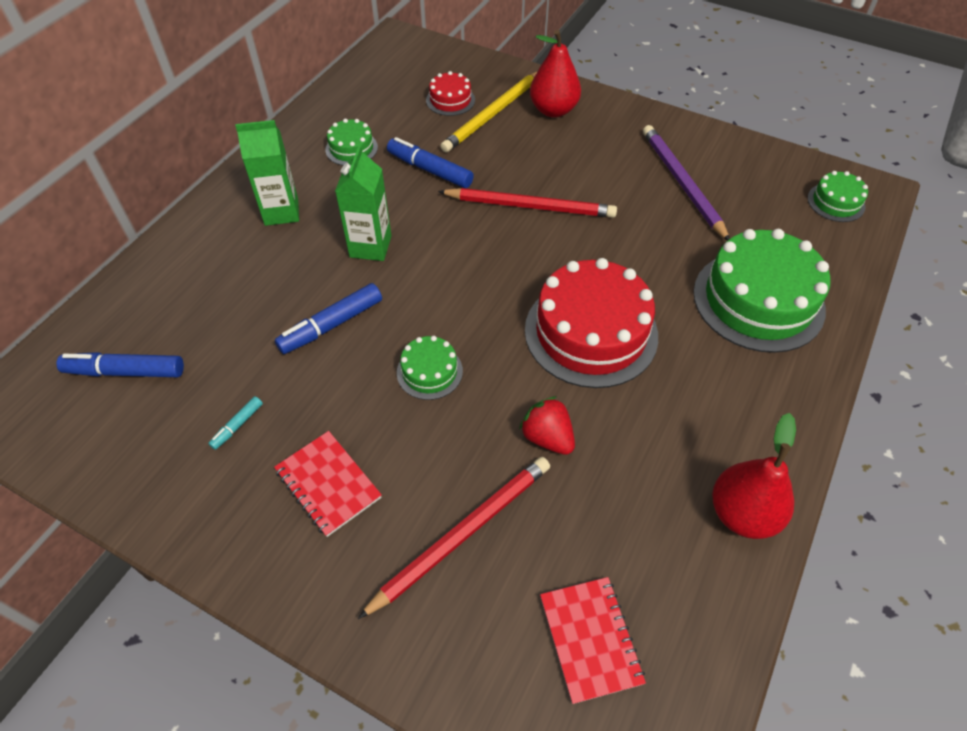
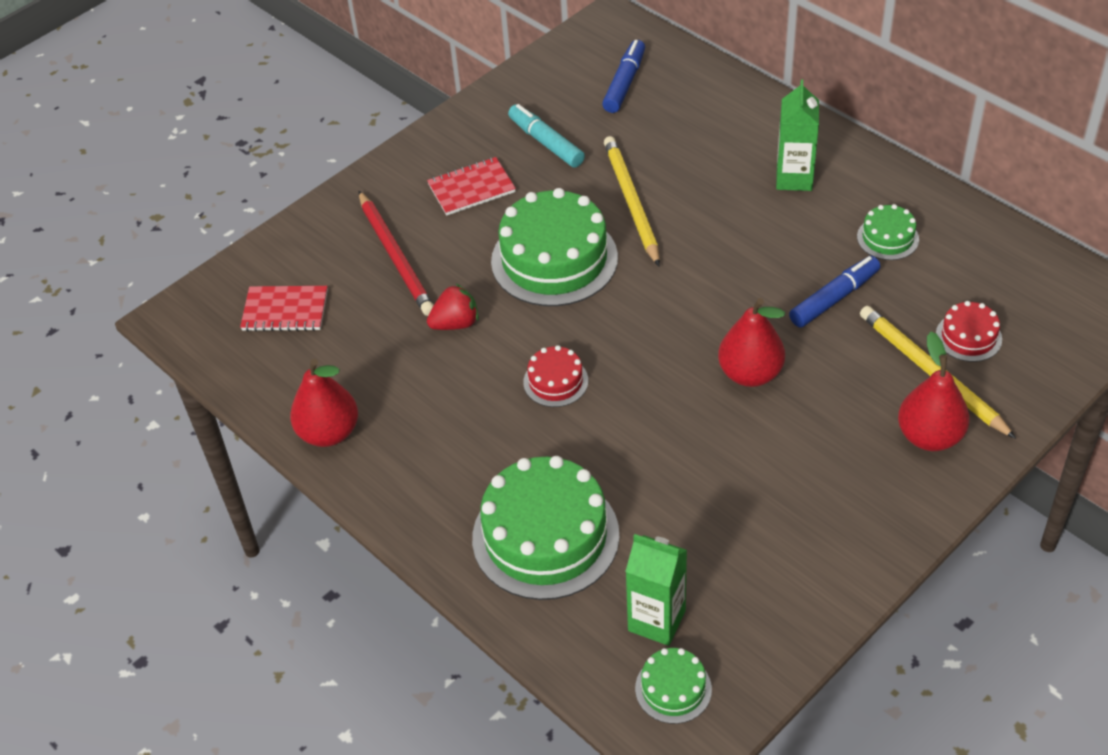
camera: 110 degrees right, 5 degrees down
(237, 426) = (546, 142): turquoise marker -> turquoise marker, size x1.92
(331, 325) = (631, 202): blue marker -> yellow pencil
(370, 246) = (724, 237): green carton -> green carton (656, 620)
(429, 372) = (554, 259): green cake -> green cake, size x2.09
(530, 206) = (750, 374): red pencil -> red pear
(591, 332) = (555, 381): red cake -> red cake, size x0.48
(681, 183) = (752, 530): purple pencil -> none

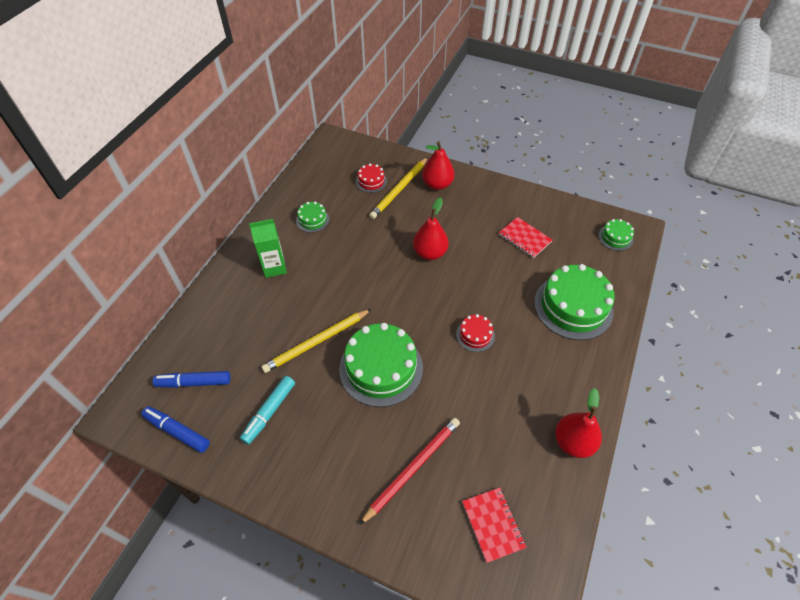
camera: 115 degrees left, 5 degrees up
(455, 323) = (456, 404): red strawberry -> none
(471, 188) = (329, 444): red notebook -> red notebook (524, 238)
(656, 620) = (588, 251): green carton -> none
(834, 298) = (364, 232): blue marker -> blue marker (177, 431)

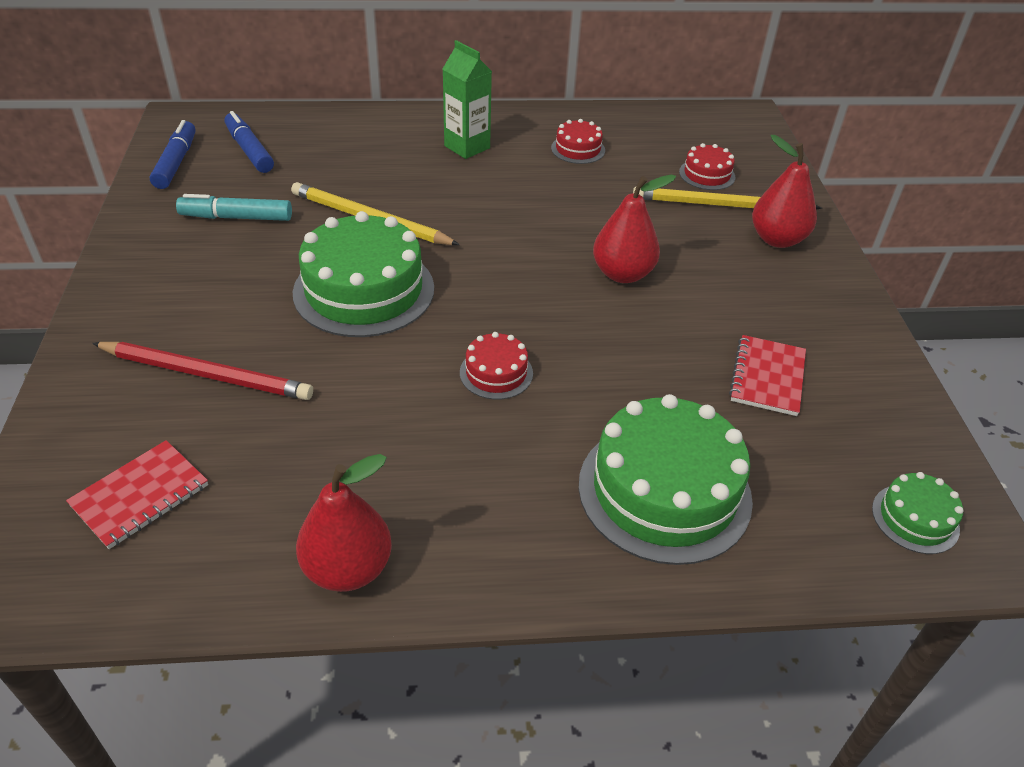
camera: 60 degrees right, 10 degrees down
(312, 220) = (578, 149): green cake -> red cake

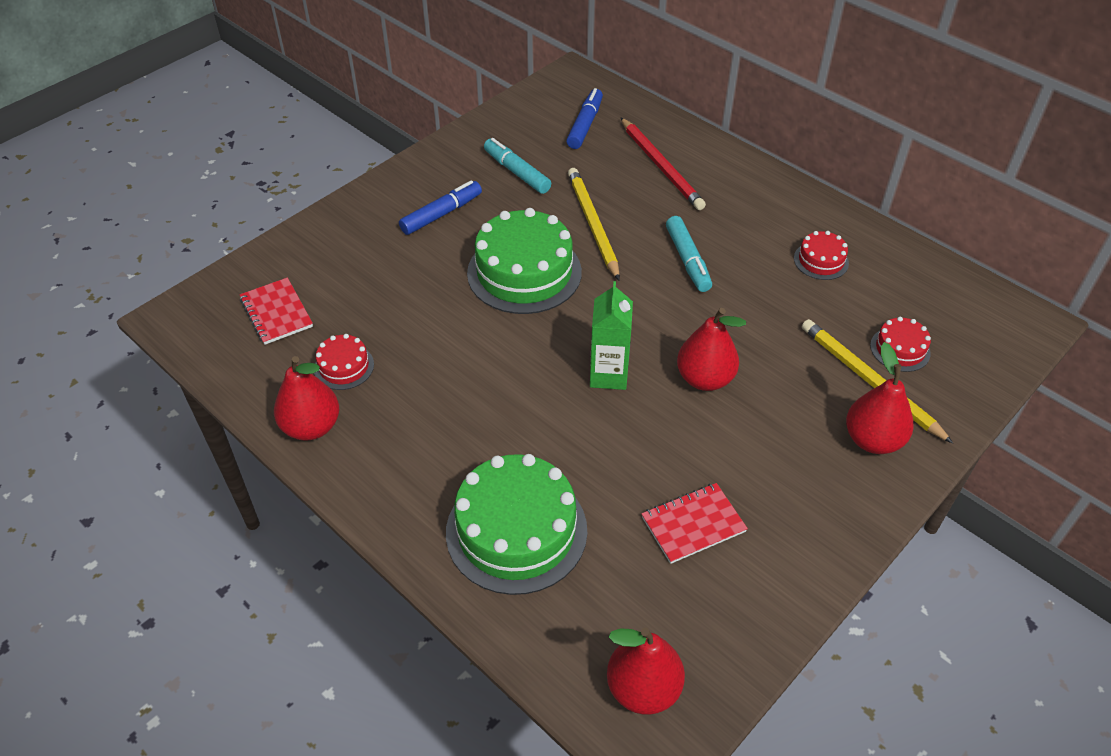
camera: 50 degrees right, 5 degrees up
(140, 496) = (276, 313): red notebook -> red notebook turned 60 degrees clockwise
(176, 162) = (531, 109): blue marker -> blue marker (442, 214)
(206, 374) = (380, 266): red pencil -> red pencil (661, 166)
(467, 147) = (735, 208): green carton -> green carton (608, 375)
(486, 202) = (687, 260): none -> turquoise marker
(496, 373) = (526, 382): red cake -> red cake (344, 367)
(915, 518) = (643, 688): green cake -> red pear

